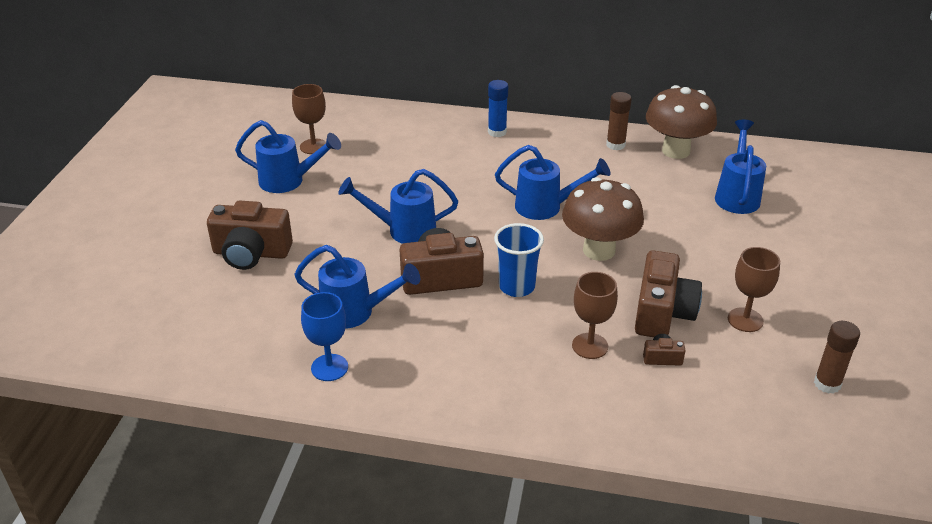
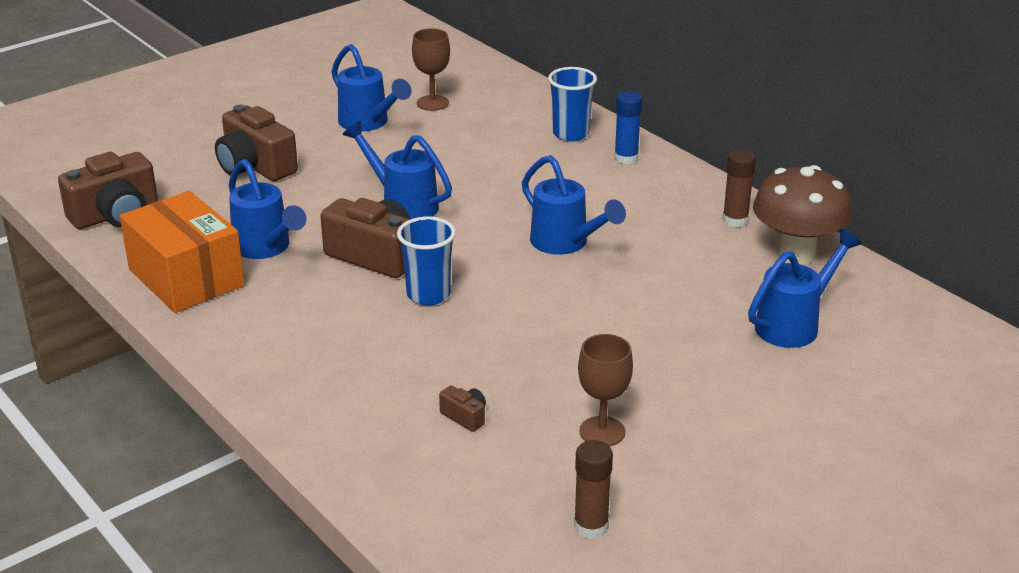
camera: 40 degrees right, 5 degrees down
(329, 367) = (186, 277): blue goblet -> orange box
(439, 130) = (571, 134): none -> blue cup
(590, 346) = (415, 373): brown goblet -> none
(599, 250) = (555, 303): brown mushroom -> none
(662, 312) = (528, 383): brown camera -> brown camera (115, 215)

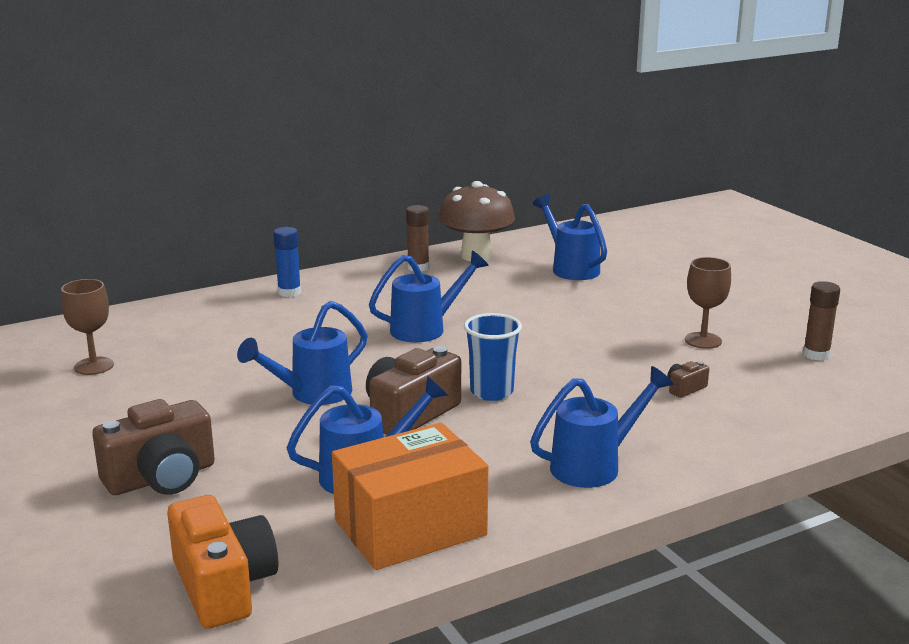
camera: 80 degrees left, 10 degrees down
(115, 215) = (223, 586): brown camera -> orange camera
(368, 123) = (110, 403): blue watering can -> blue watering can (595, 465)
(571, 134) = (224, 309): blue cup -> none

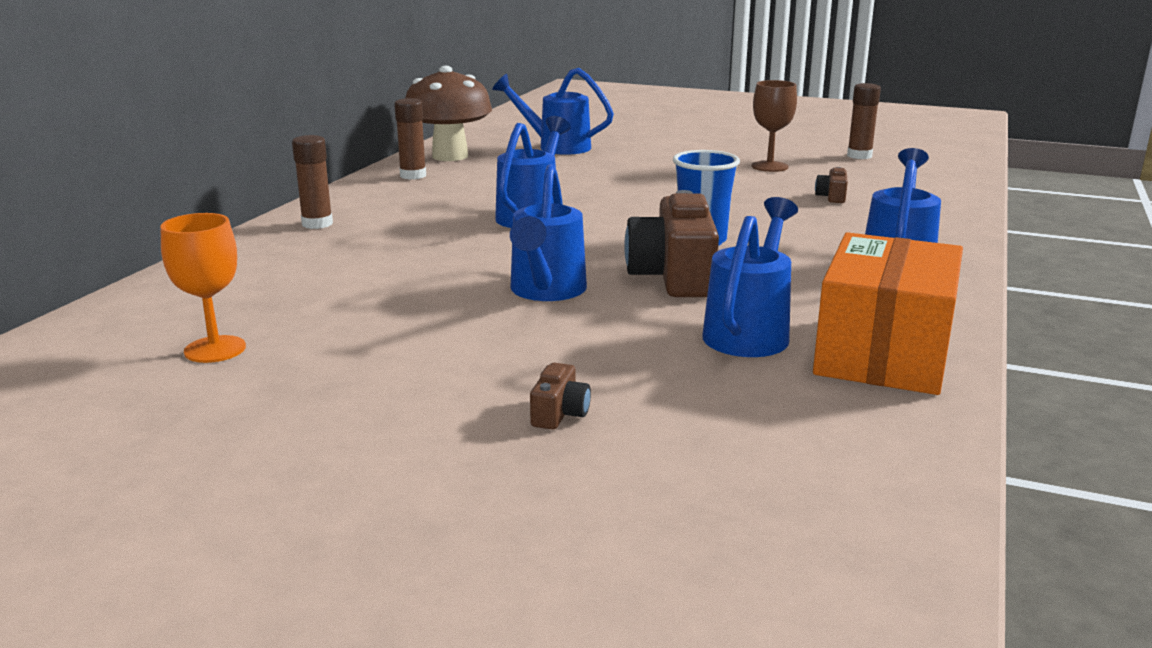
camera: 40 degrees left, 0 degrees up
(94, 366) = (215, 349): brown goblet -> orange goblet
(161, 478) = (559, 414): brown camera -> brown camera, size x0.44
(223, 586) = (854, 471): orange camera -> none
(289, 292) = (317, 224): blue glue stick -> brown glue stick

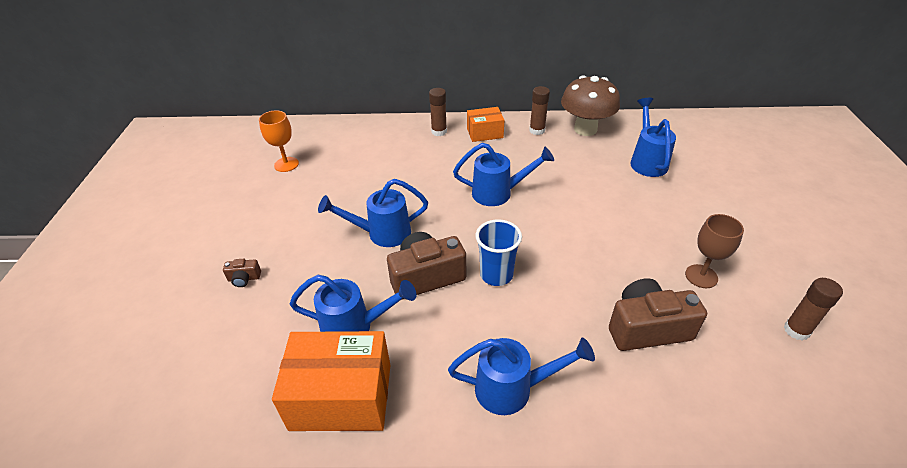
camera: 70 degrees right, 20 degrees up
(370, 200) = (485, 133): none -> orange box
(832, 197) = (647, 328): brown camera -> brown camera, size x2.26

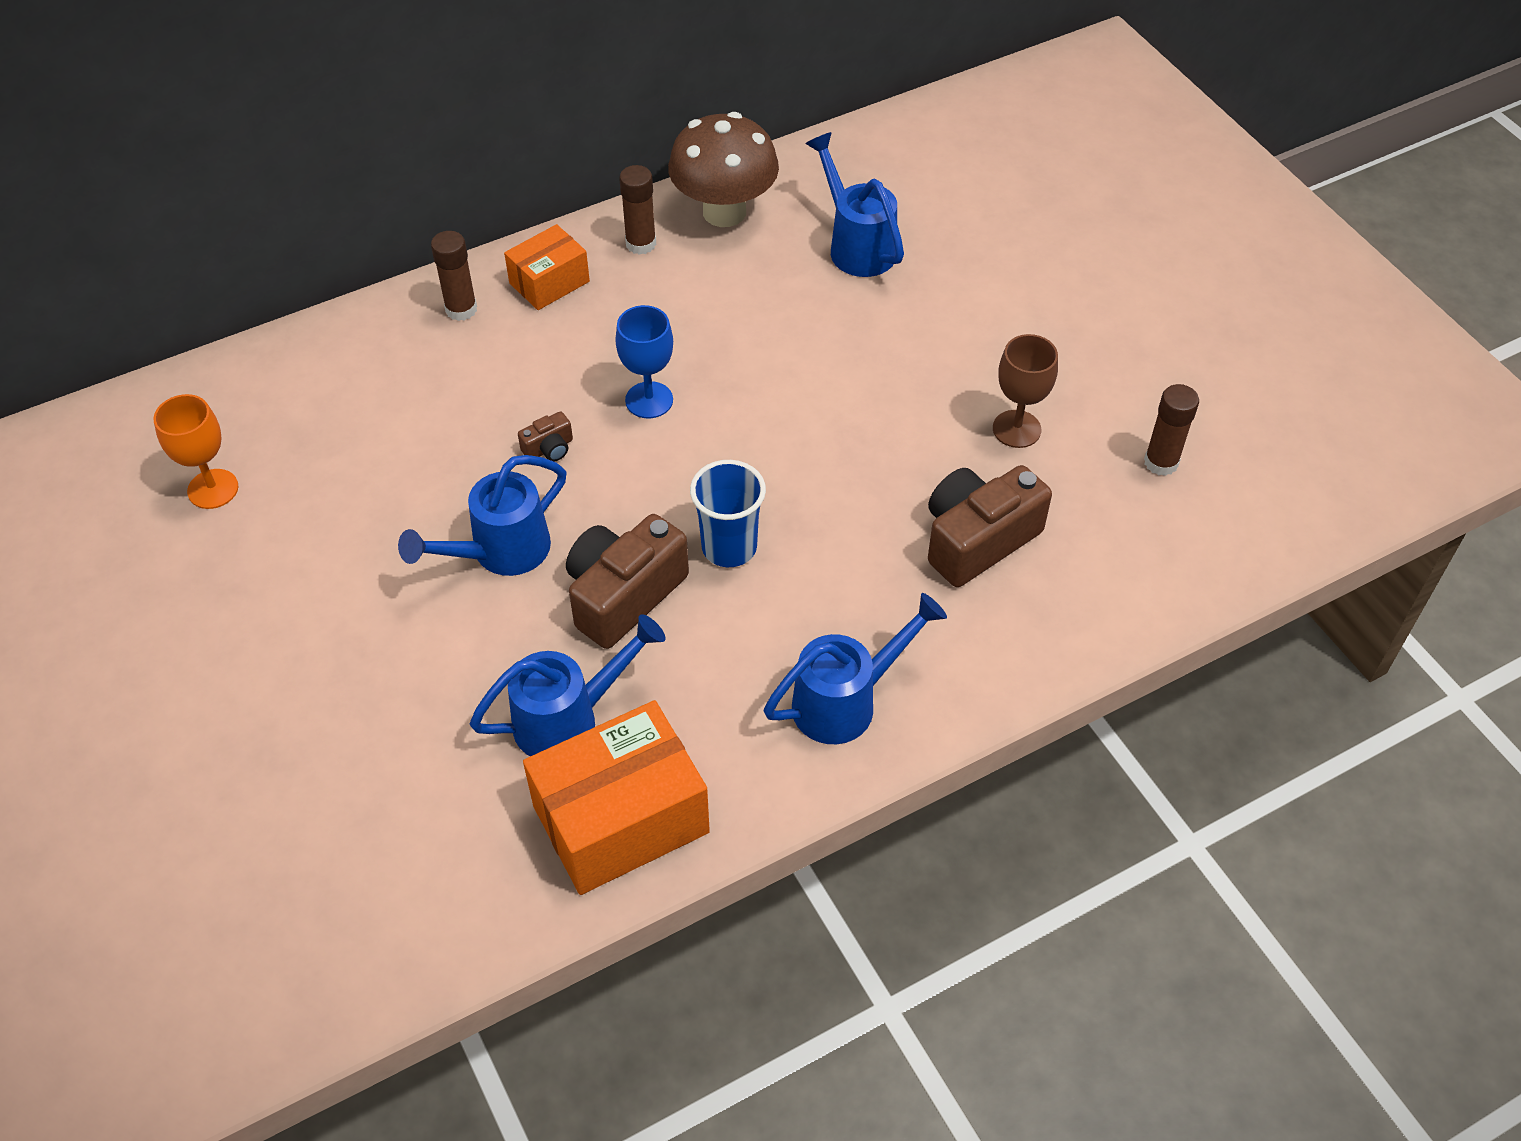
camera: 30 degrees left, 10 degrees up
(244, 278) = (323, 726): brown camera -> brown camera (549, 448)
(499, 193) = (649, 400): blue watering can -> blue goblet

